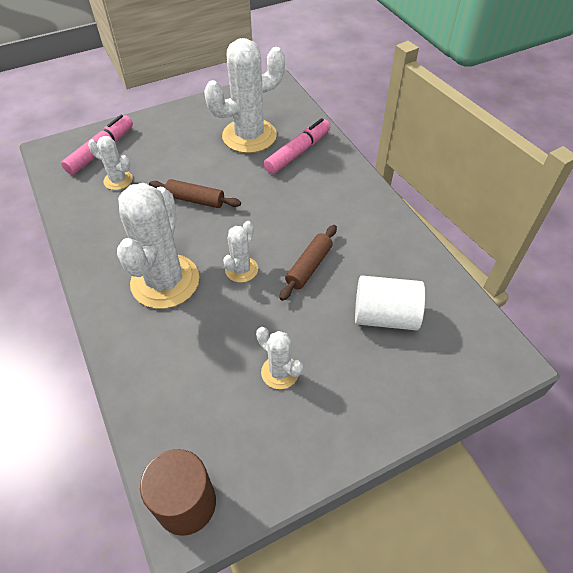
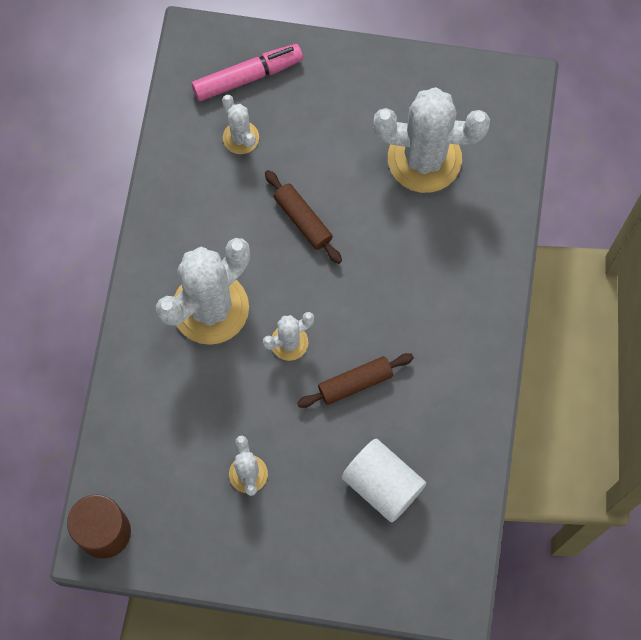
camera: 35 degrees right, 20 degrees up
(297, 152) = (459, 221): pink marker -> none

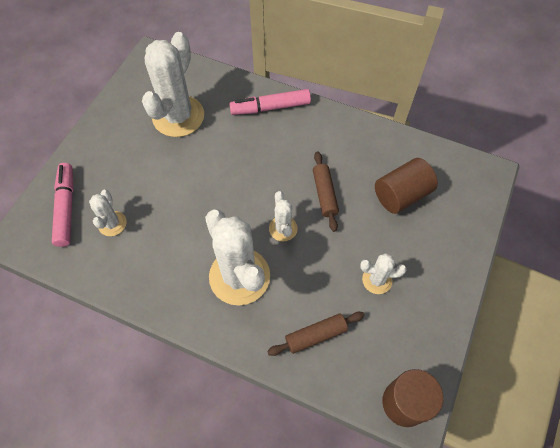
camera: 75 degrees left, 10 degrees down
(241, 138) = (112, 223): white cactus -> white cactus turned 75 degrees counterclockwise
(303, 220) = (193, 198): brown rolling pin -> brown rolling pin (315, 335)
(382, 485) = (401, 195): white cylinder -> brown cylinder
(478, 276) = (270, 107): none -> pink marker

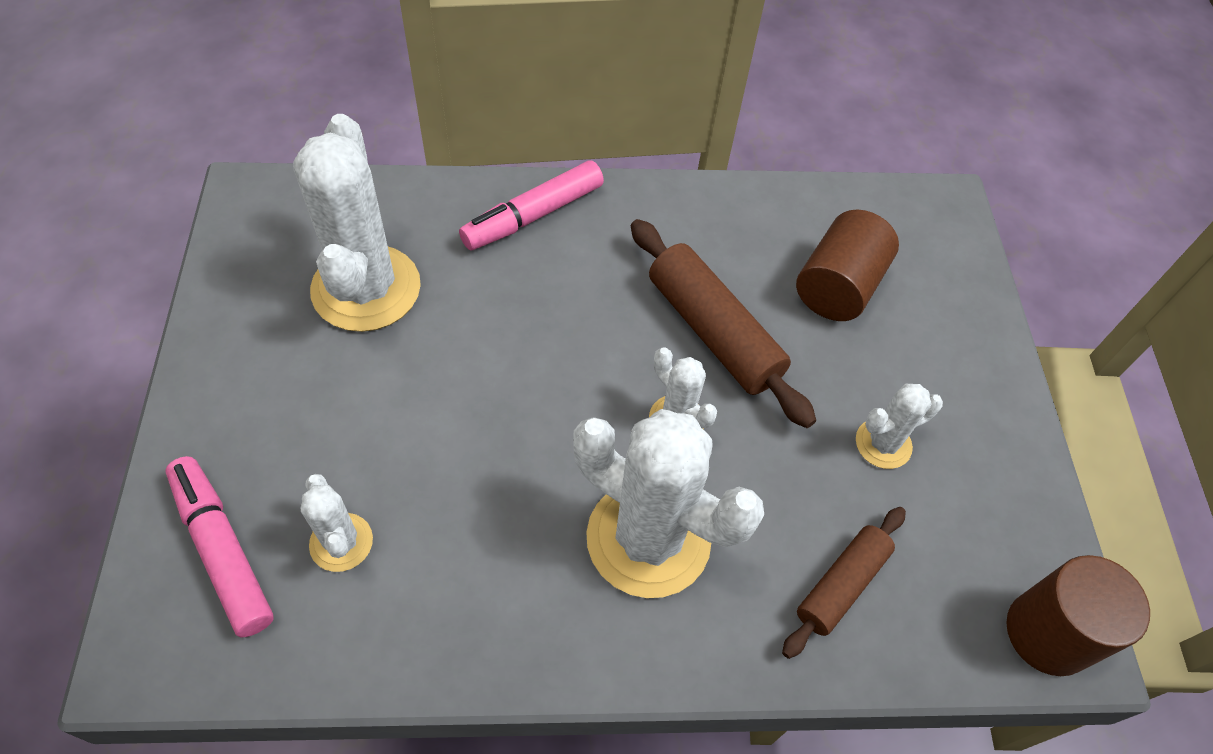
camera: 30 degrees left, 5 degrees down
(325, 194) = (714, 332): brown rolling pin -> brown rolling pin, size x1.62

